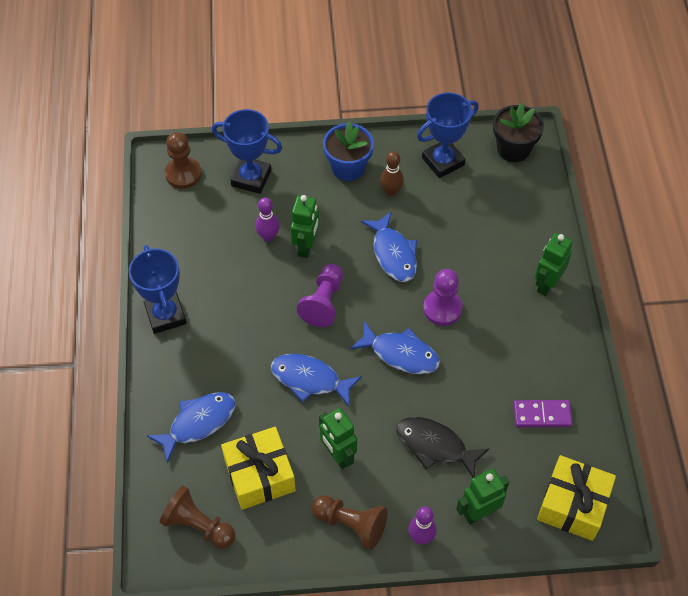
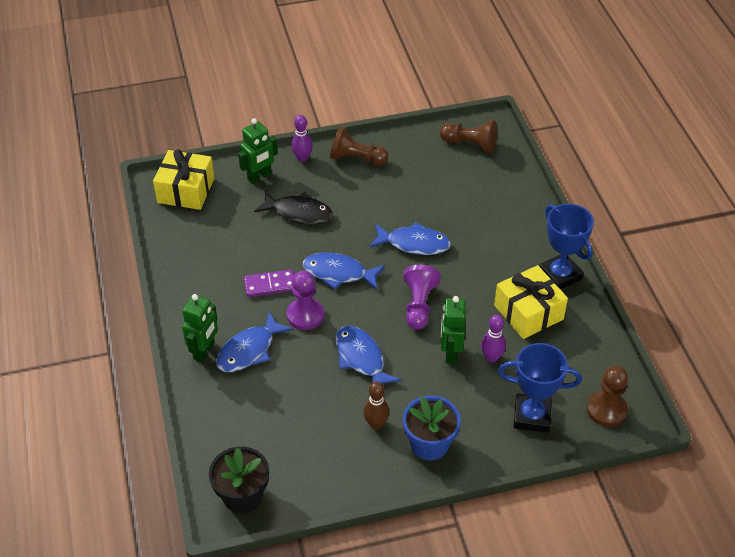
camera: 170 degrees right, 10 degrees down
(198, 423) = (496, 203): blue fish -> blue fish (249, 350)
(259, 475) = (435, 177): yellow gift -> yellow gift (528, 312)
(338, 455) = (376, 197): green robot -> none
(443, 161) = (323, 468): blue trophy -> none
(542, 415) = (210, 245): purple domino -> purple domino (270, 285)

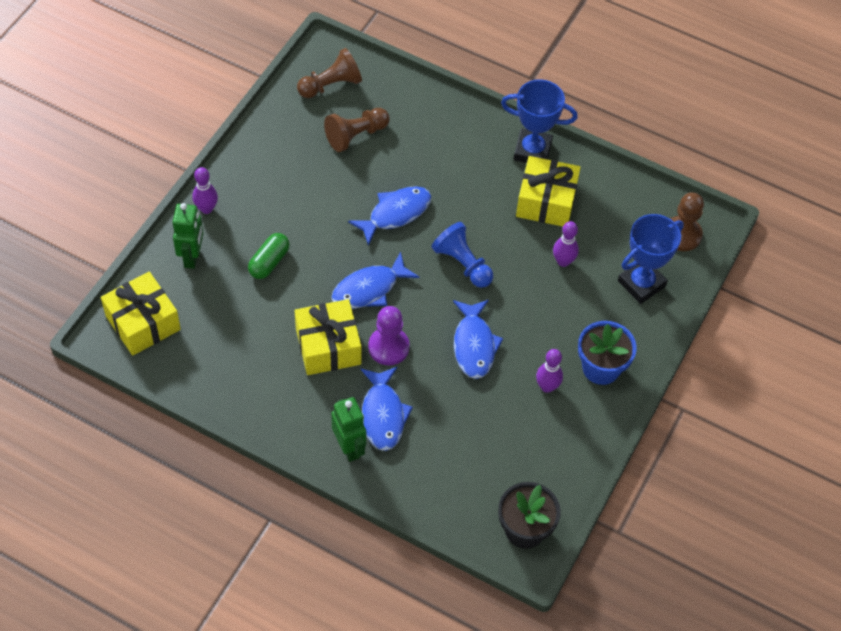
camera: 50 degrees left, 10 degrees up
(270, 285) = (328, 346): purple domino -> yellow gift
(299, 213) = (269, 262): black fish -> green capsule
(356, 158) = (253, 172): brown pawn -> brown pawn (356, 135)
(361, 358) = (474, 345): blue fish -> blue fish turned 105 degrees counterclockwise
(376, 424) = (547, 386): brown bowling pin -> purple bowling pin
(419, 305) = (462, 263): purple pawn -> blue pawn
(450, 353) = (531, 283): green robot -> none

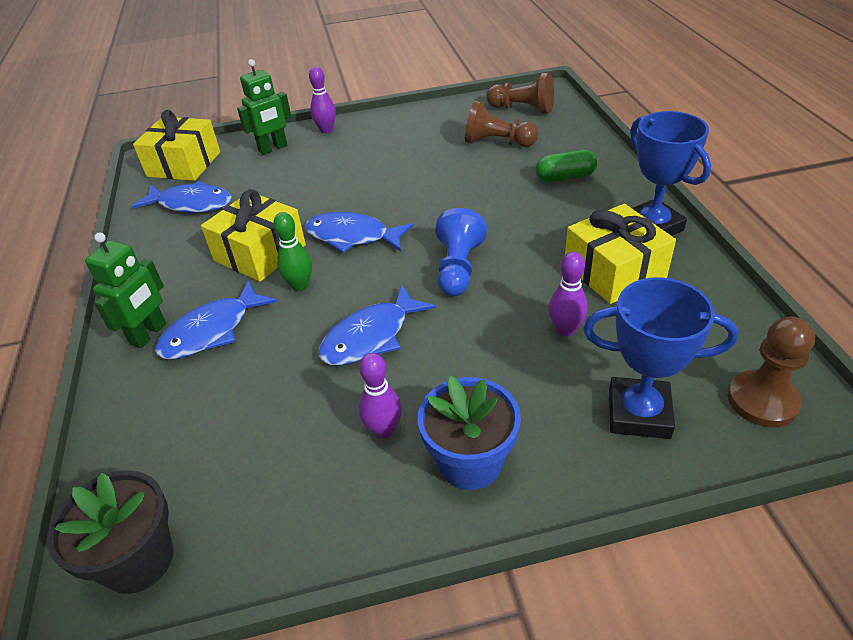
camera: 55 degrees right, 15 degrees down
(269, 262) = (313, 178): green capsule -> green capsule (565, 177)
(388, 347) = (300, 285): purple pawn -> green bowling pin
(395, 213) = (454, 202): blue fish -> blue fish (191, 204)

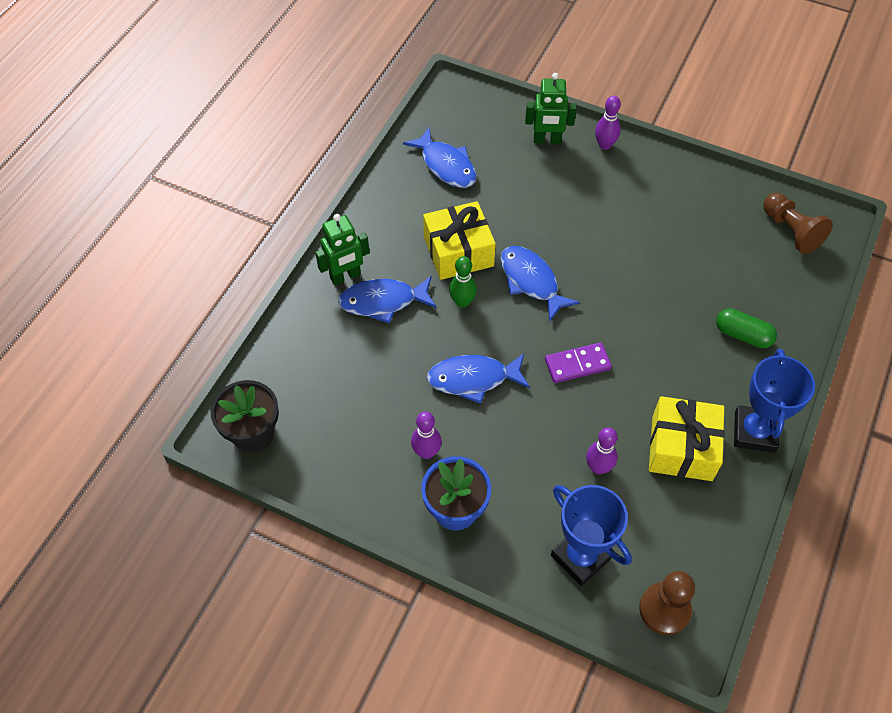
camera: 35 degrees right, 15 degrees up
(184, 164) = (469, 114): yellow gift -> none
(458, 268) = (577, 364): blue pawn -> purple domino
(497, 142) = (728, 257): brown pawn -> none

